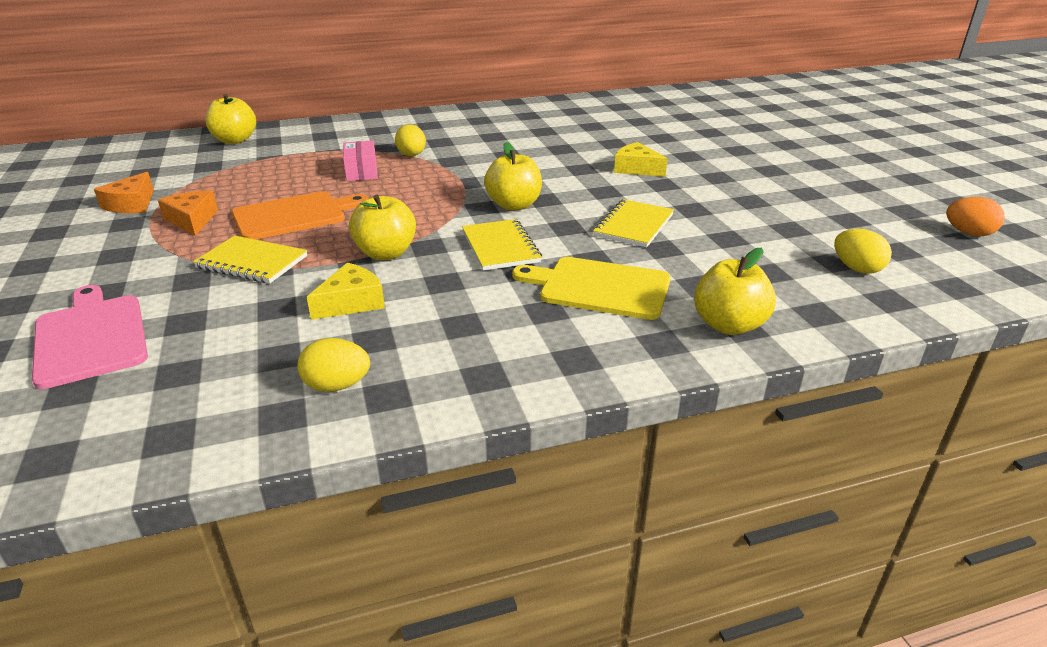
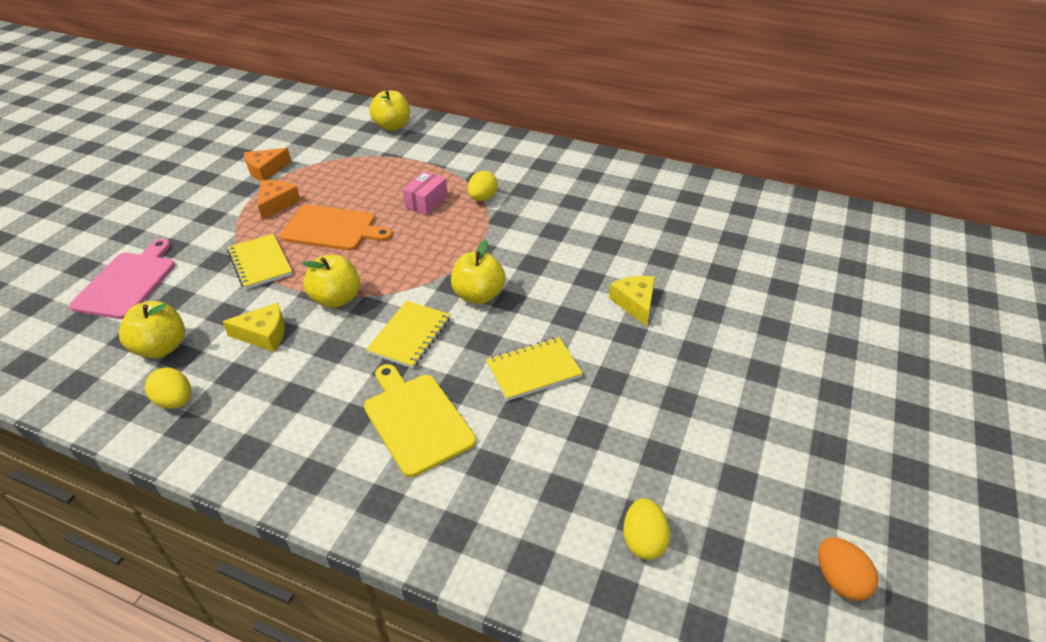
camera: 40 degrees right, 10 degrees up
(728, 325) = (447, 521): yellow apple -> yellow apple (161, 347)

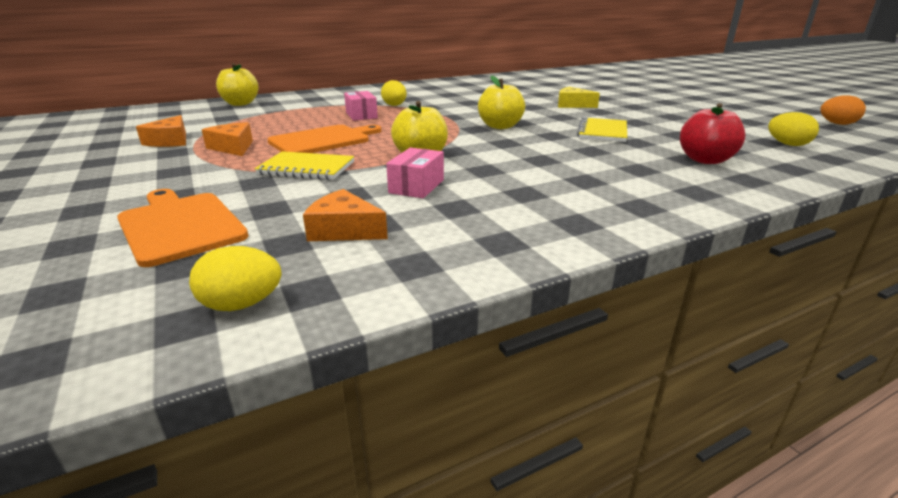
camera: 50 degrees left, 15 degrees down
(127, 282) = (180, 225): pink cutting board -> orange cutting board
(161, 347) = (344, 230): yellow apple -> orange cheese
(175, 401) = (450, 239): yellow egg -> yellow egg (242, 304)
(264, 334) = (416, 186): yellow cheese -> pink box
(410, 336) = (512, 148): yellow notebook -> none
(416, 420) = (614, 165): yellow cutting board -> none
(496, 481) = (705, 160): none -> red apple

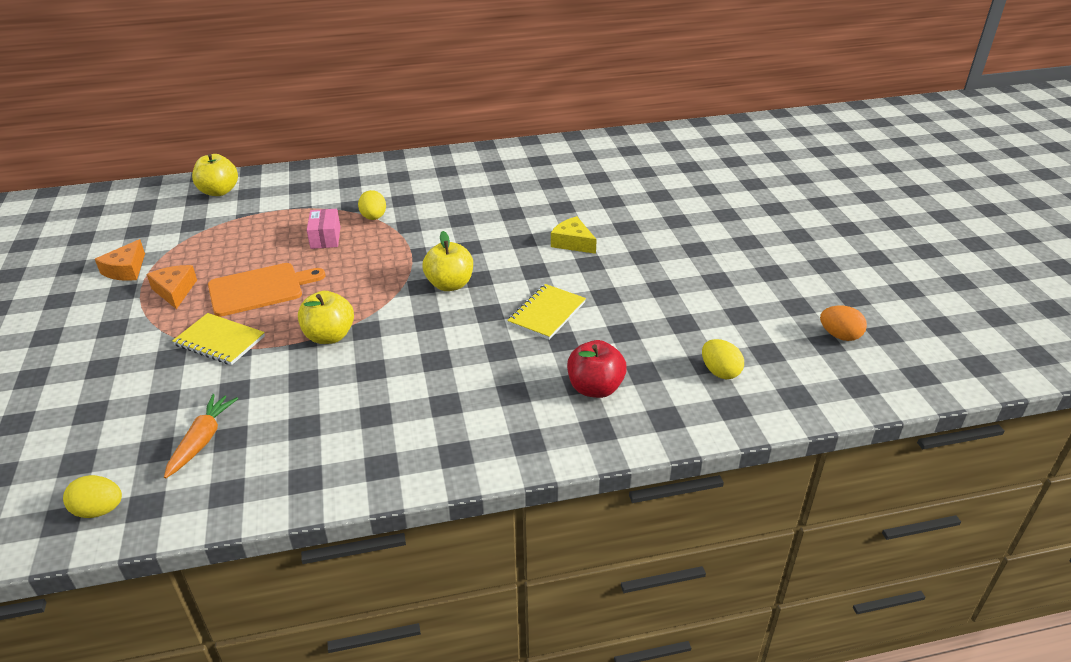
camera: 15 degrees right, 10 degrees up
(180, 225) = (91, 412): orange cutting board -> none
(344, 230) = (202, 441): orange cheese -> orange carrot
(416, 186) = (293, 388): pink box -> none

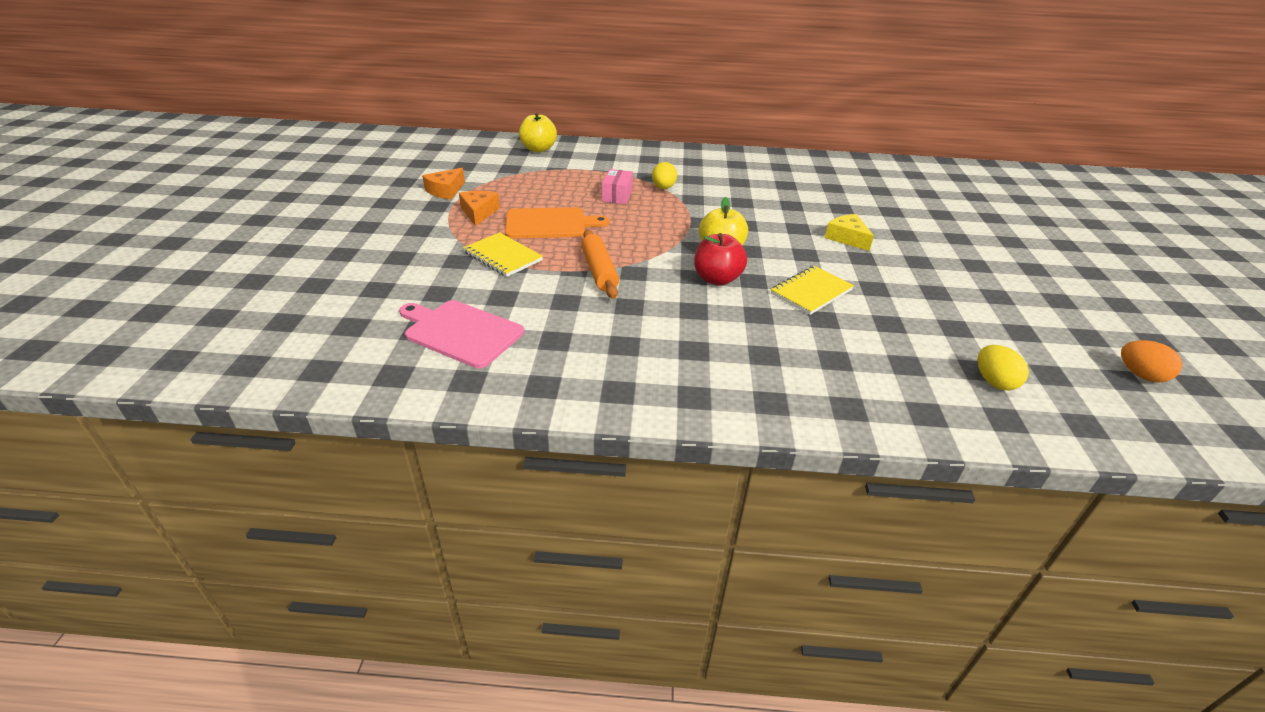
camera: 15 degrees right, 0 degrees up
(99, 510) = (353, 369): yellow egg -> none
(202, 441) = (461, 332): orange carrot -> pink cutting board
(329, 336) = (599, 271): yellow apple -> orange rolling pin
(595, 388) = (851, 368): red apple -> red apple (717, 279)

